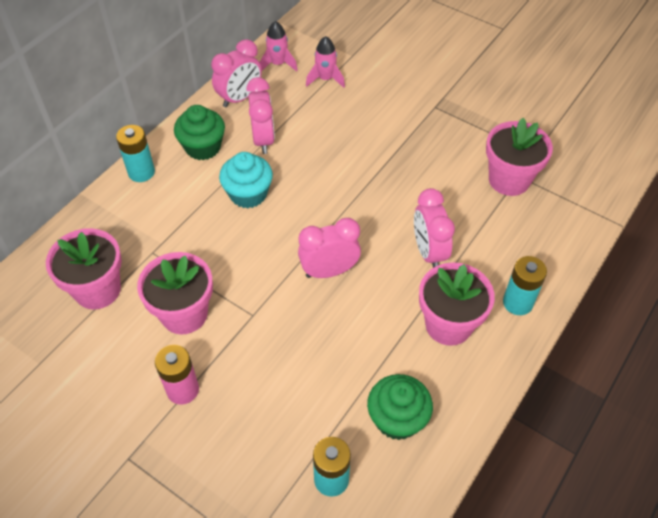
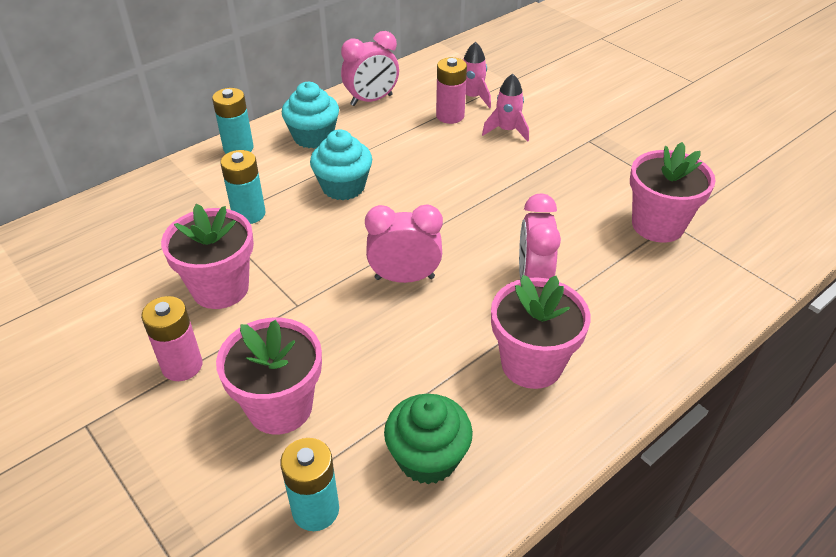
camera: 15 degrees right, 10 degrees down
(97, 290) = (139, 246): pink flower pot -> pink flower pot (280, 407)
(203, 147) = (313, 137): green cupcake -> turquoise cupcake
(263, 139) = (381, 140): pink clock -> none
(278, 64) = (425, 77): pink rocket -> pink rocket (507, 130)
(313, 102) = (450, 116): none -> pink battery
(517, 303) = (630, 357): turquoise battery -> turquoise battery (249, 214)

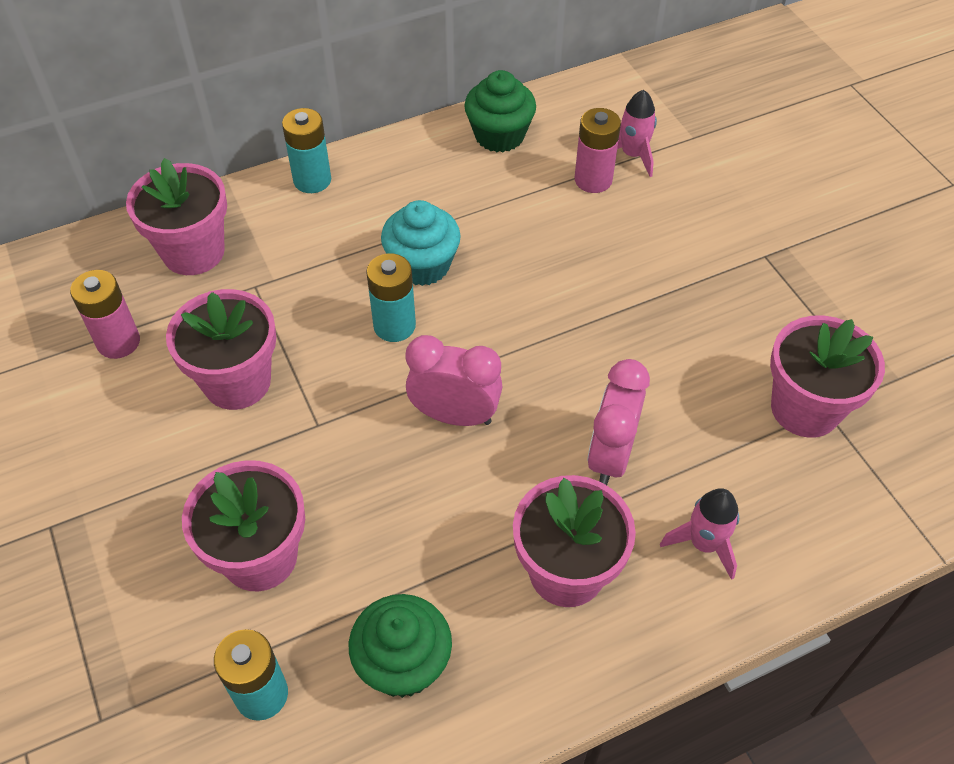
camera: 15 degrees right, 10 degrees up
(156, 209) = (193, 252): none -> pink flower pot
(182, 366) = (168, 476): pink battery -> pink battery (118, 342)
(249, 214) = (298, 282): turquoise battery -> turquoise battery (394, 326)
(313, 137) = (408, 180): turquoise cupcake -> none
(371, 100) = (499, 135): pink clock -> green cupcake
(507, 130) = (660, 218): pink rocket -> pink rocket (704, 544)

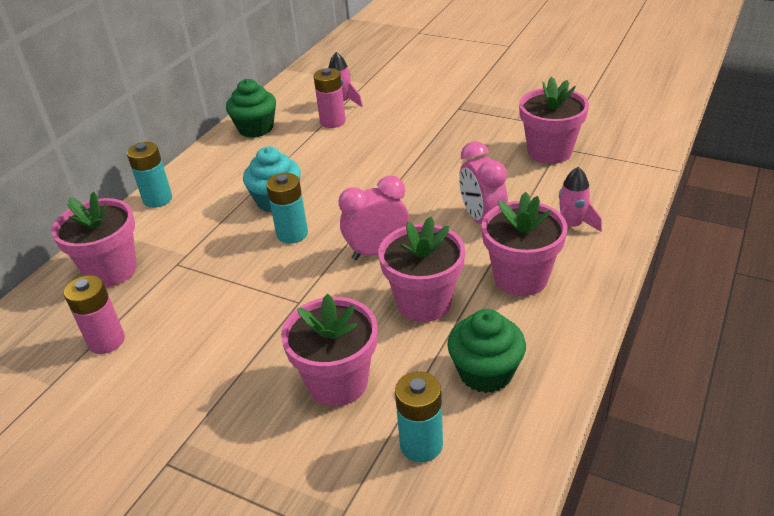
camera: 35 degrees left, 15 degrees down
(237, 382) = (219, 312): pink flower pot -> pink flower pot (424, 302)

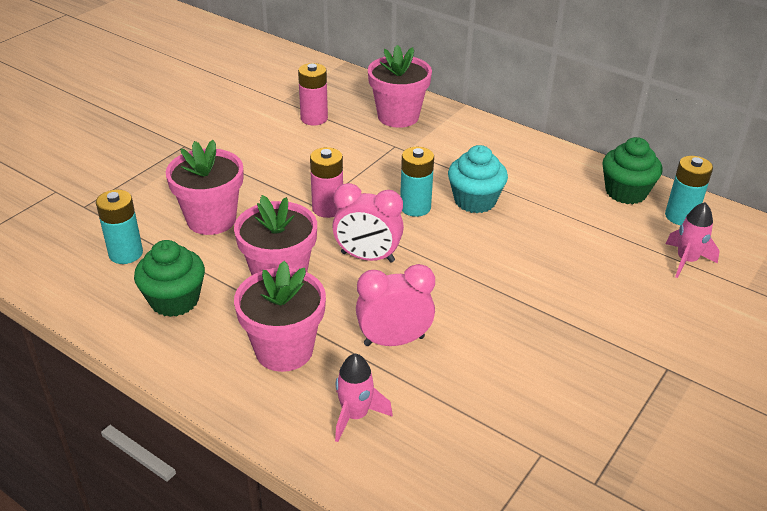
camera: 95 degrees right, 0 degrees up
(158, 199) = (496, 134): turquoise battery -> turquoise battery (680, 216)
(332, 121) = (637, 249): pink battery -> pink battery (327, 208)
(377, 251) = (367, 257): pink clock -> pink clock turned 120 degrees clockwise
(549, 152) = (530, 440): pink flower pot -> none

